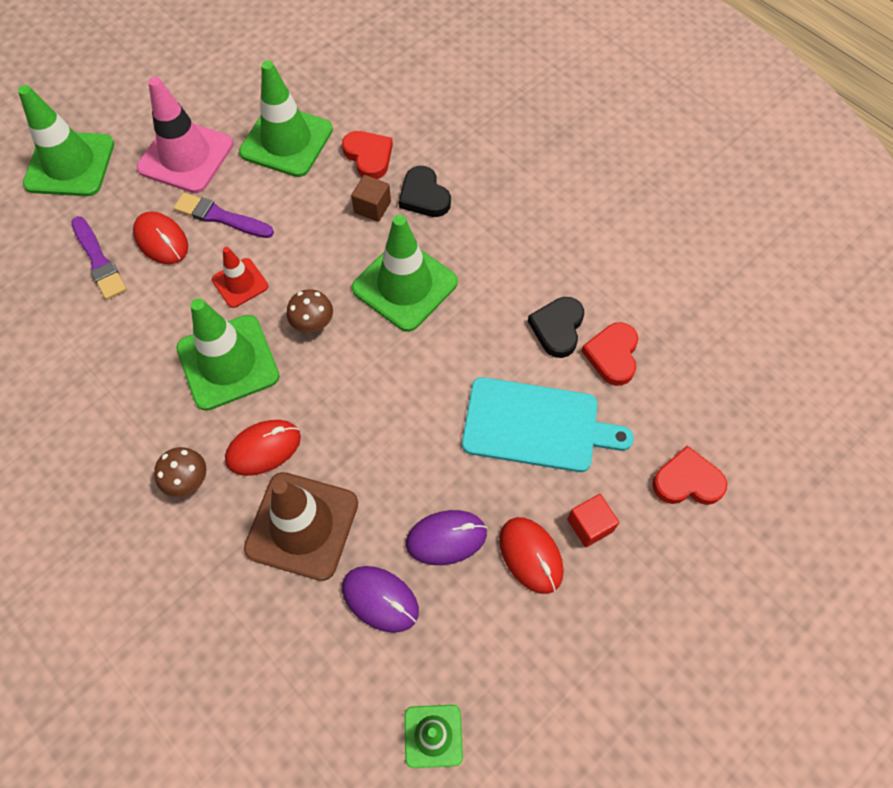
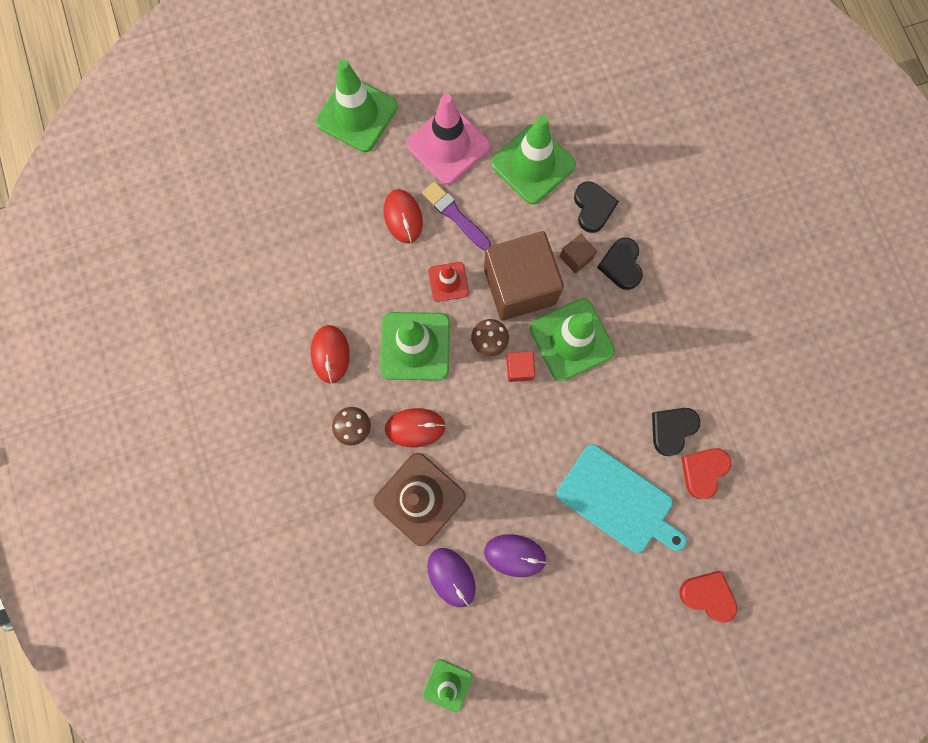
camera: 25 degrees right, 15 degrees up
(99, 261) = (351, 215): purple brush -> none
(323, 256) = (519, 286): none -> brown cube
(369, 156) = (593, 208): red heart -> black heart
(530, 555) = (568, 596): red mouse -> red mouse (330, 354)
(589, 525) = (620, 594): red cube -> red cube (519, 369)

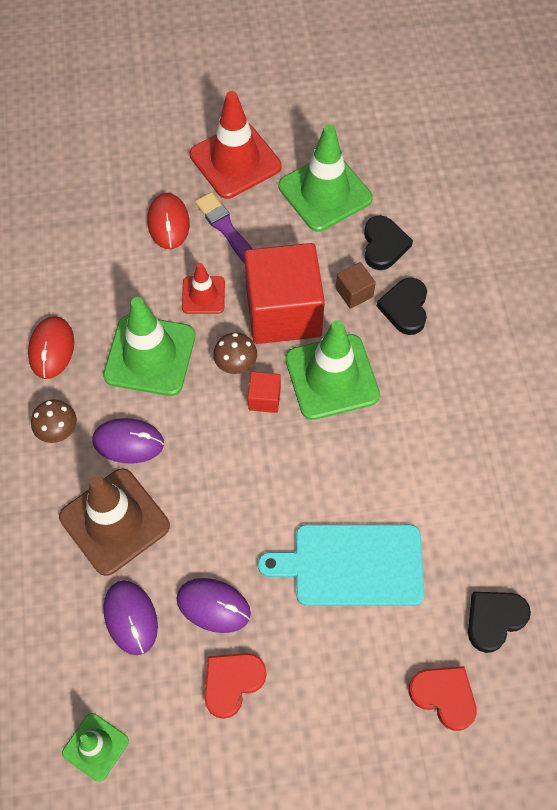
camera: 10 degrees right, 15 degrees down
(357, 114) = (143, 118): green traffic cone -> none
(415, 428) = (128, 442): red mouse -> purple mouse
(448, 145) = (235, 161): pink traffic cone -> red traffic cone
(519, 286) = (283, 312): brown cube -> red cube
(618, 501) = (352, 565): turquoise cutting board -> turquoise cutting board turned 135 degrees clockwise
(672, 429) = (433, 494): black heart -> black heart (494, 620)
(703, 471) = (463, 548): red heart -> red heart (232, 682)

